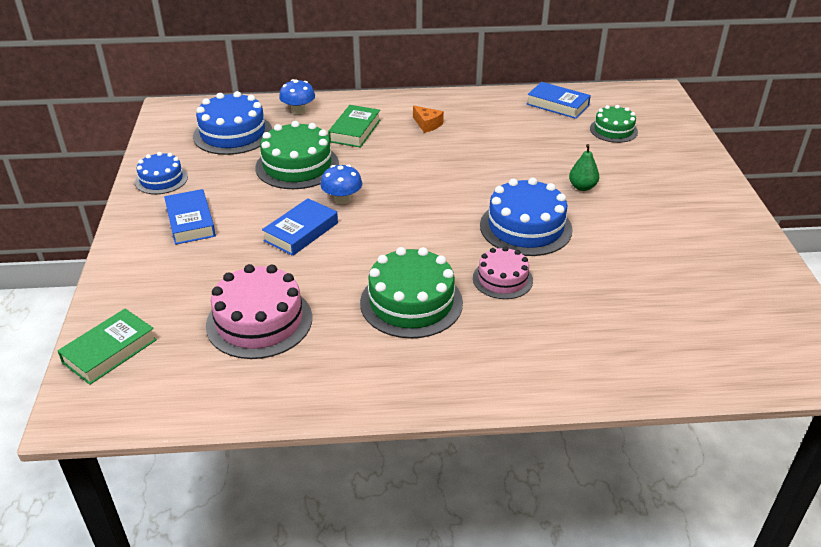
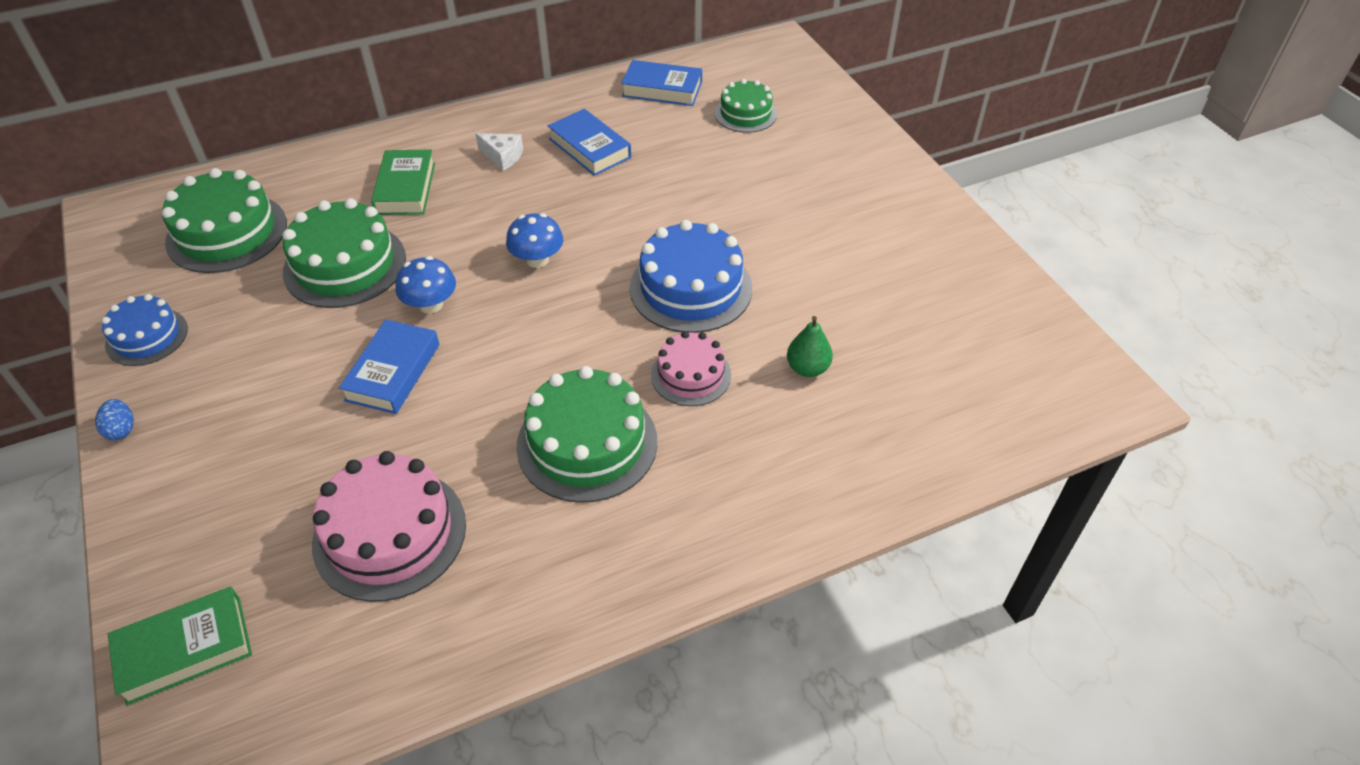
camera: 20 degrees left, 10 degrees up
(110, 351) = (185, 649): green book -> green book turned 45 degrees clockwise
(125, 225) = (121, 430): none -> blue egg
(190, 221) = (221, 397): blue book -> blue book (589, 148)
(233, 134) = (227, 233): blue cake -> green cake
(298, 110) = (310, 172): blue mushroom -> blue mushroom (537, 259)
(427, 124) = (502, 156): orange cheese -> white cheese
(582, 187) = (738, 209): green pear -> green pear (807, 368)

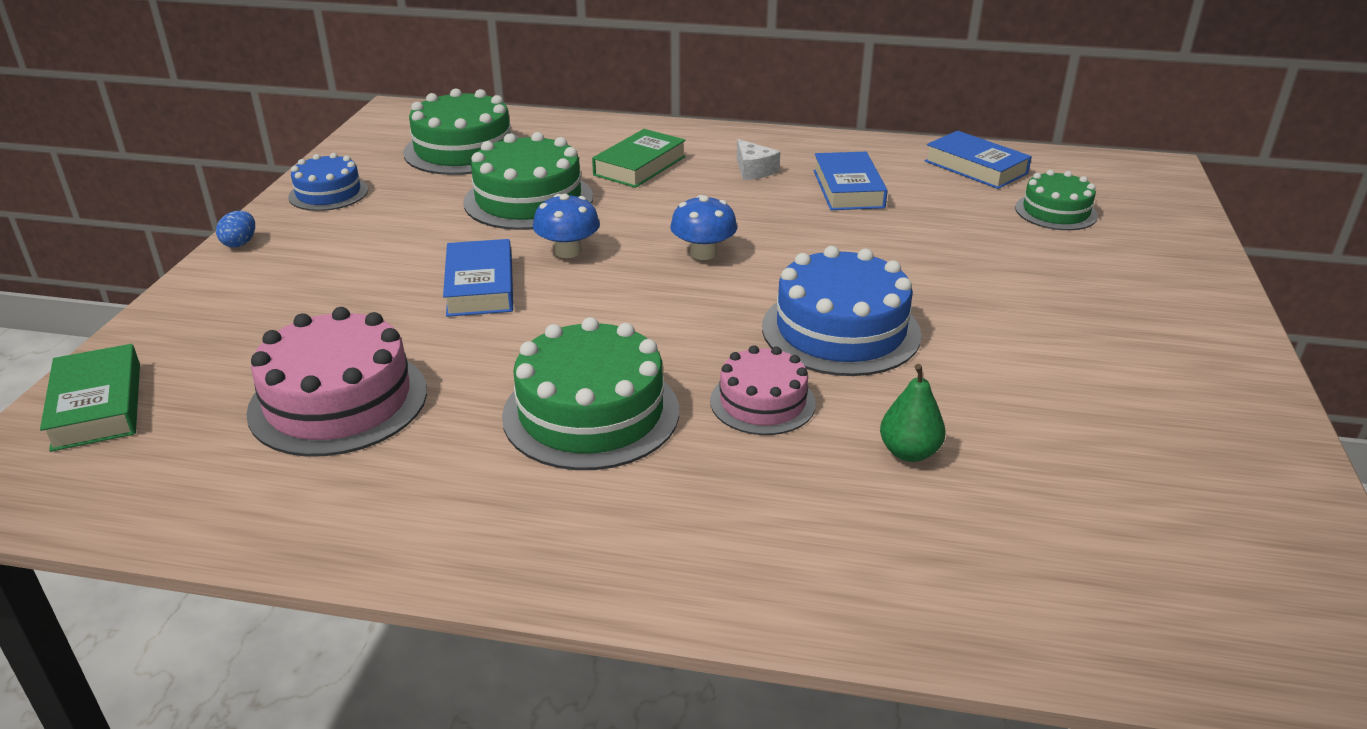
camera: 35 degrees right, 15 degrees down
(185, 649) = (97, 406): green book -> green book turned 60 degrees clockwise
(393, 372) = (480, 286): blue book -> blue book turned 60 degrees counterclockwise

